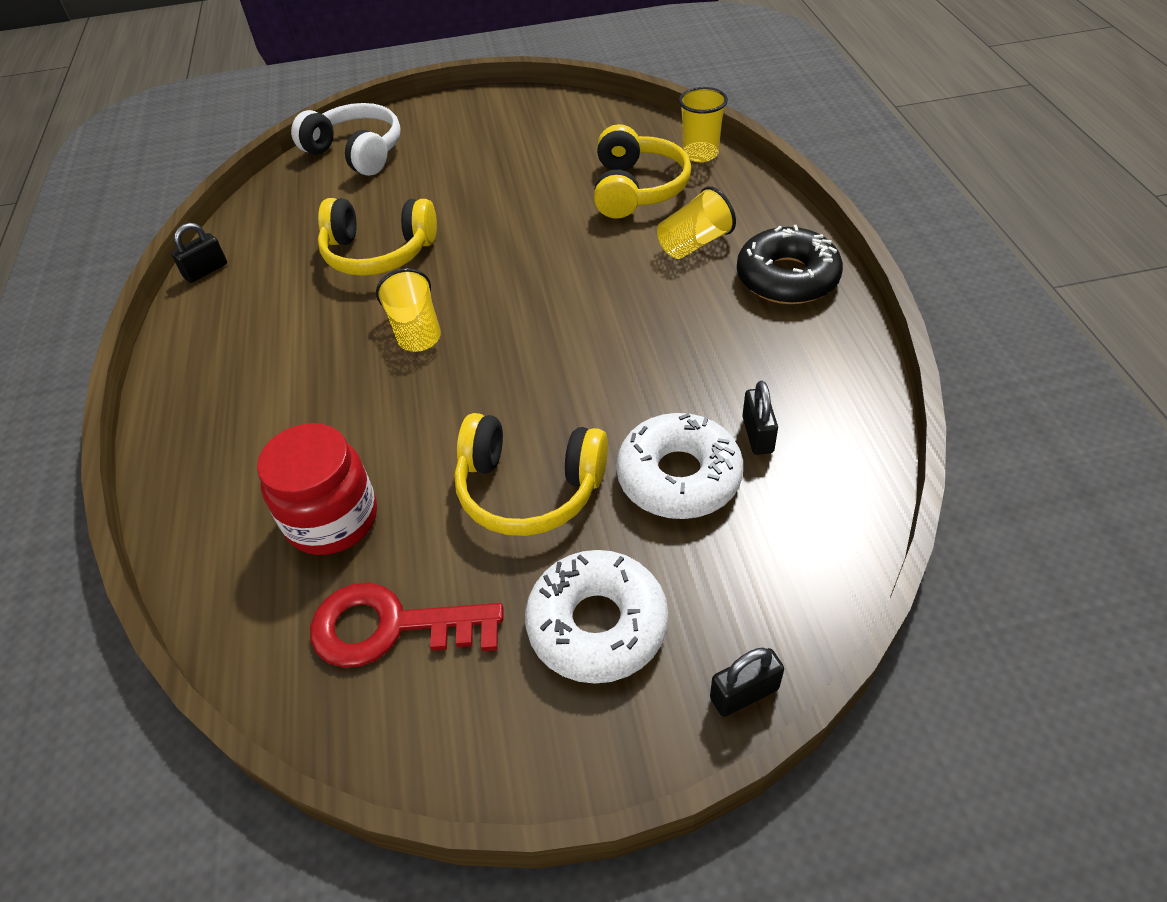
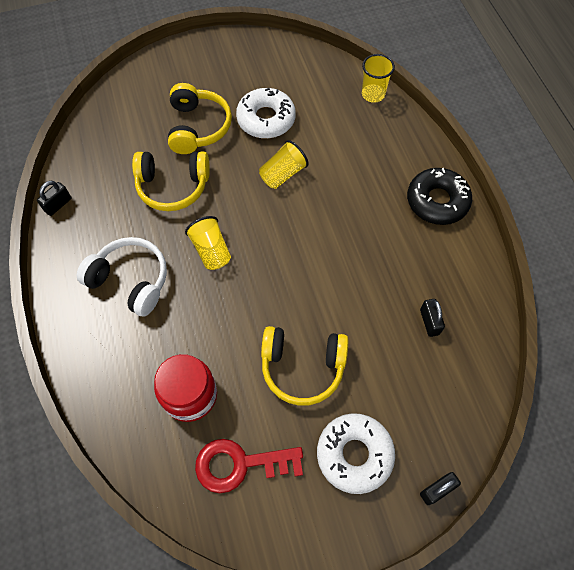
camera: 10 degrees left, 15 degrees up
(356, 152) = (137, 94): white headphones -> white headphones (130, 280)
(636, 189) = (335, 127): yellow headphones -> yellow headphones (198, 127)
(678, 476) = (387, 354): white donut -> white donut (266, 119)
(694, 244) = (377, 174): yellow cup -> yellow cup (283, 174)

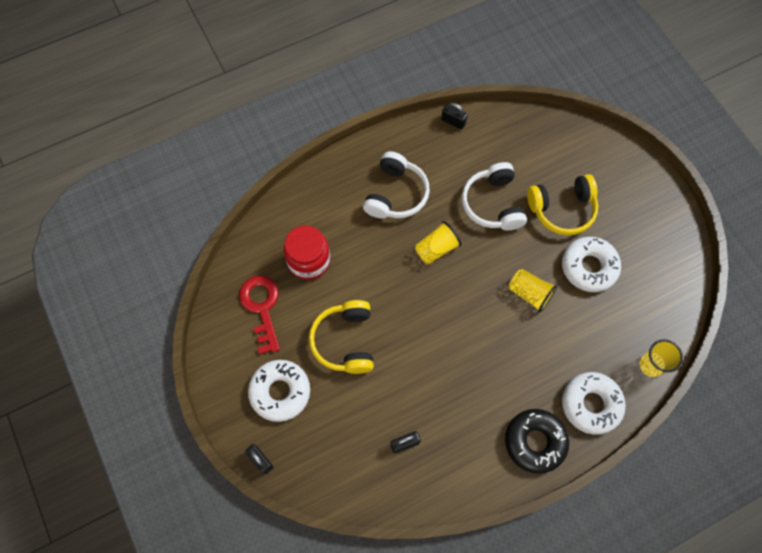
camera: 80 degrees right, 5 degrees up
(173, 186) = (493, 204): yellow headphones -> white headphones
(405, 148) = (591, 404): none -> white donut

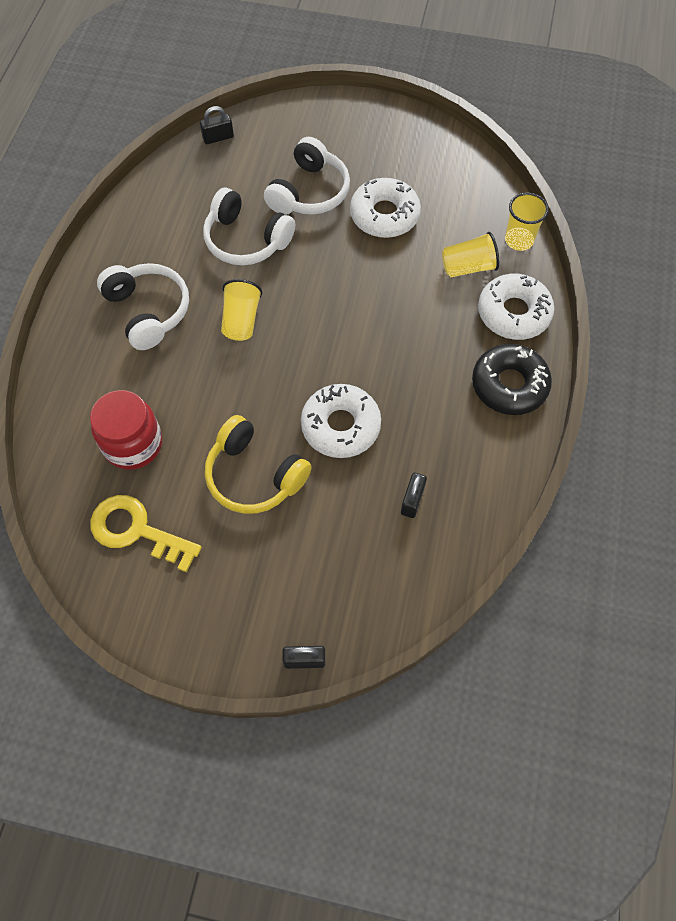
camera: 50 degrees left, 5 degrees down
(262, 308) = (137, 530): red key -> yellow key
(280, 392) = (248, 582): white donut -> white donut (340, 426)
(453, 121) = (128, 207): black padlock -> black padlock (218, 137)
(529, 293) = (363, 279): yellow cup -> yellow cup (468, 267)
(562, 209) = (309, 192): yellow headphones -> white headphones

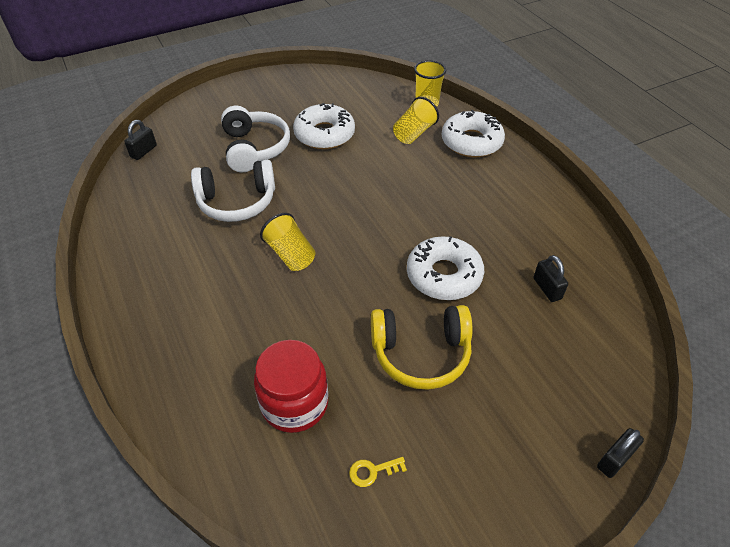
camera: 40 degrees left, 15 degrees down
(137, 530) = (372, 471): yellow key -> yellow key, size x0.43
(148, 311) = (203, 295): white headphones -> none
(509, 385) = (518, 181): black donut -> none

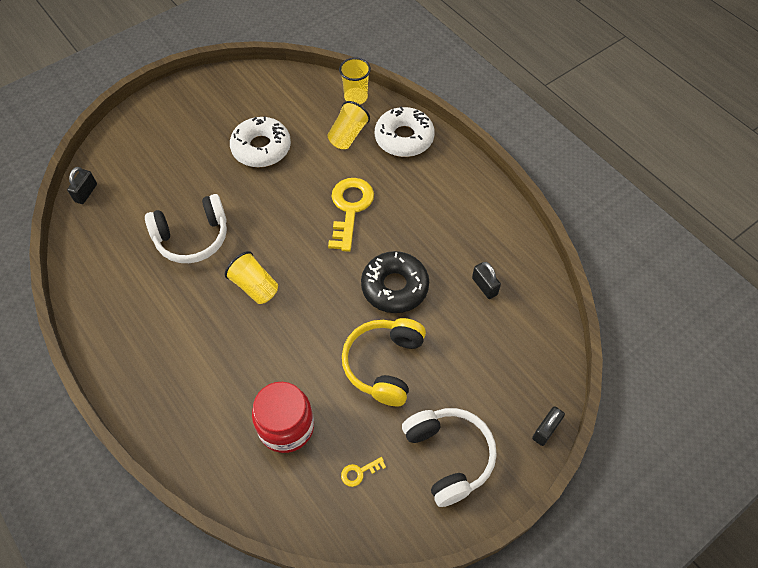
camera: 10 degrees left, 10 degrees up
(254, 148) = (196, 174): white headphones -> white headphones (448, 456)
(406, 196) = (350, 209): none -> yellow key
(421, 353) = (384, 364): yellow headphones -> yellow headphones turned 120 degrees clockwise
(444, 275) = (394, 287): white donut -> black donut

